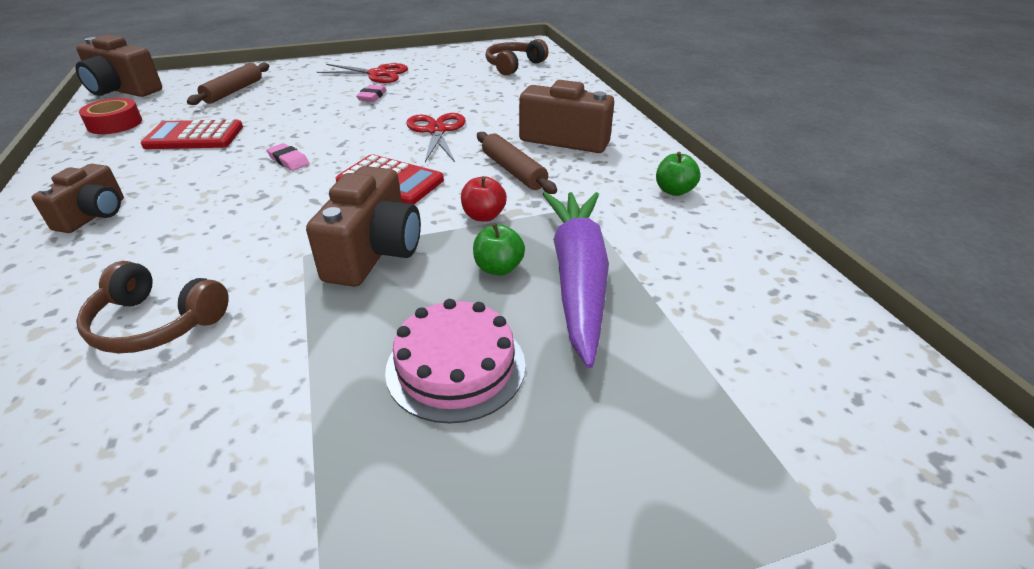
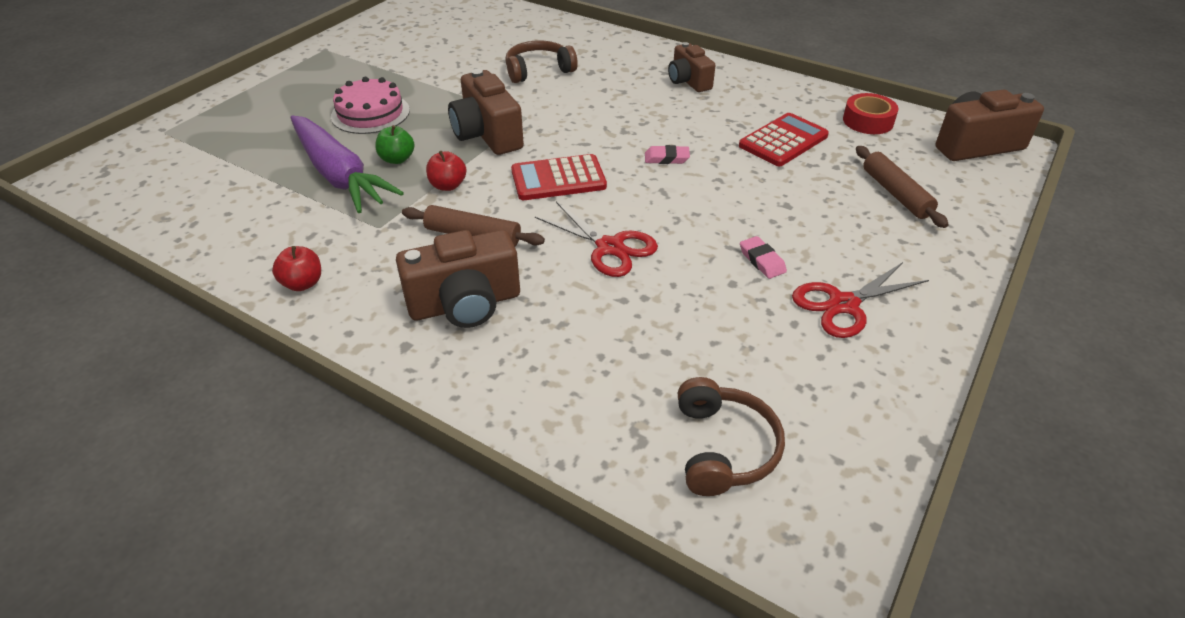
camera: 140 degrees right, 5 degrees up
(674, 191) = (303, 283): green apple -> red apple

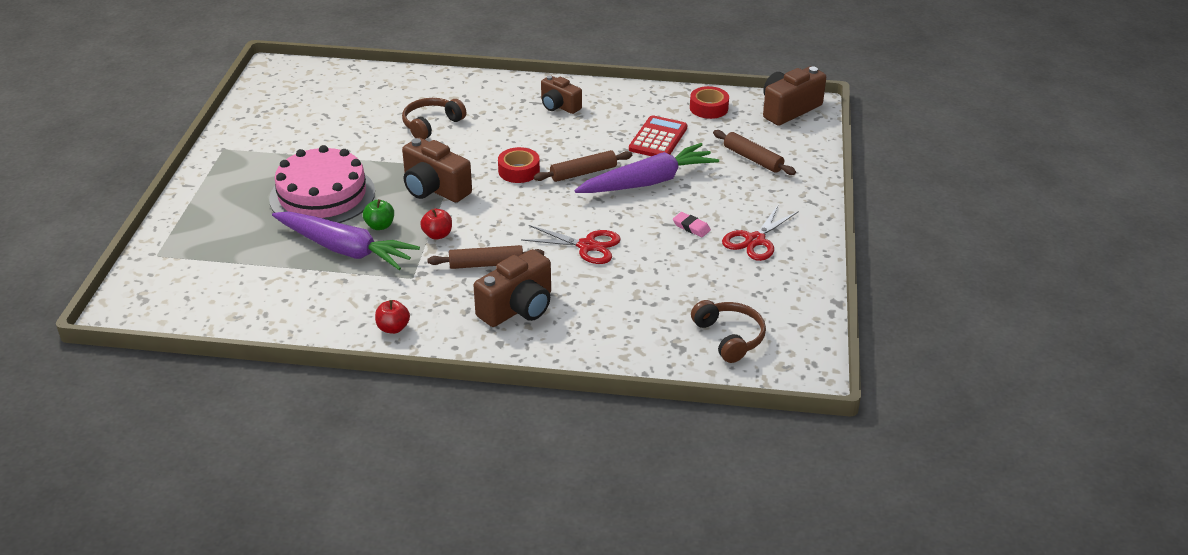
camera: 25 degrees left, 5 degrees down
(370, 113) = (322, 195): pink cake -> pink cake, size x1.54
(558, 179) = (516, 208): red calculator -> none
(593, 138) = (519, 171): none -> red tape
(666, 158) = (583, 173): pink eraser -> brown rolling pin
(739, 188) = (648, 182): none -> purple carrot

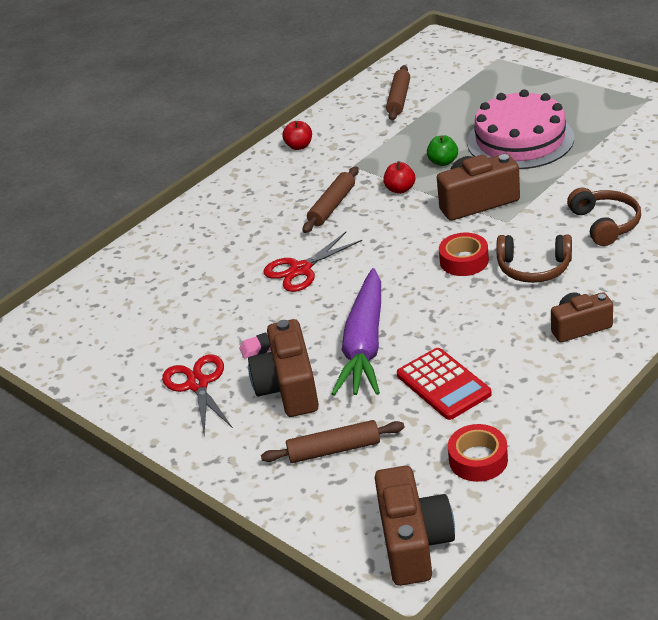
camera: 130 degrees right, 0 degrees up
(345, 249) = (424, 140): purple carrot -> none
(518, 308) = (259, 209): brown camera -> brown camera (289, 387)
(583, 173) = (422, 303): brown rolling pin -> brown rolling pin (399, 99)
(729, 337) = (99, 311): brown headphones -> brown headphones (534, 268)

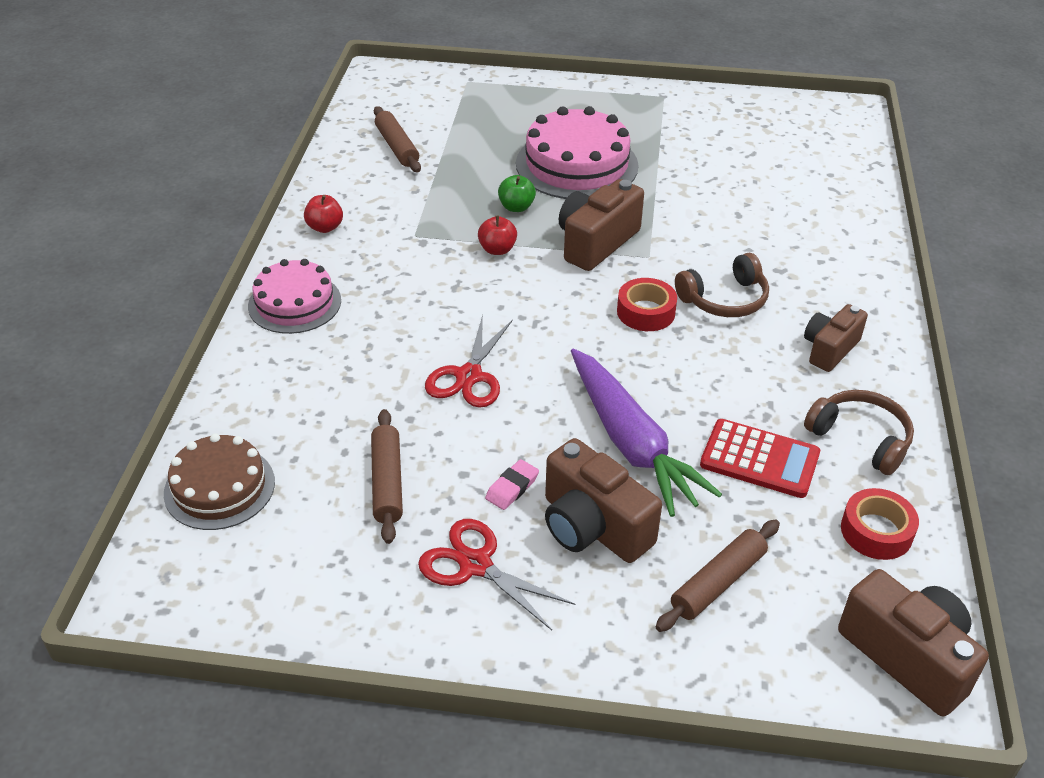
camera: 40 degrees left, 5 degrees up
(100, 291) = (219, 487): none -> brown cake
(236, 192) = (294, 303): none -> pink cake
(332, 206) = (435, 289): brown rolling pin -> brown rolling pin (387, 482)
(605, 224) = (747, 233): brown headphones -> brown headphones (860, 438)

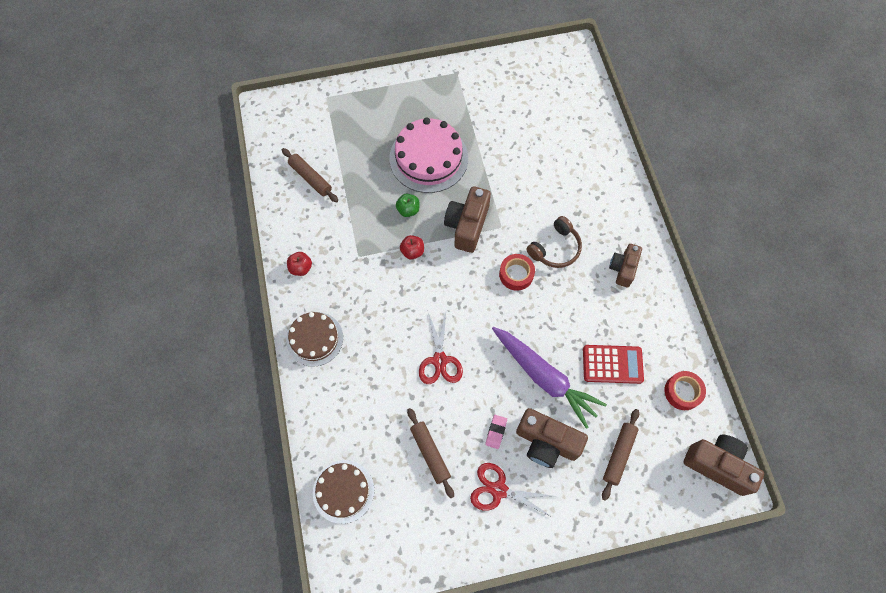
camera: 20 degrees left, 25 degrees up
(294, 303) = (314, 339): pink cake -> brown cake
(860, 438) = (657, 330): brown headphones -> none

